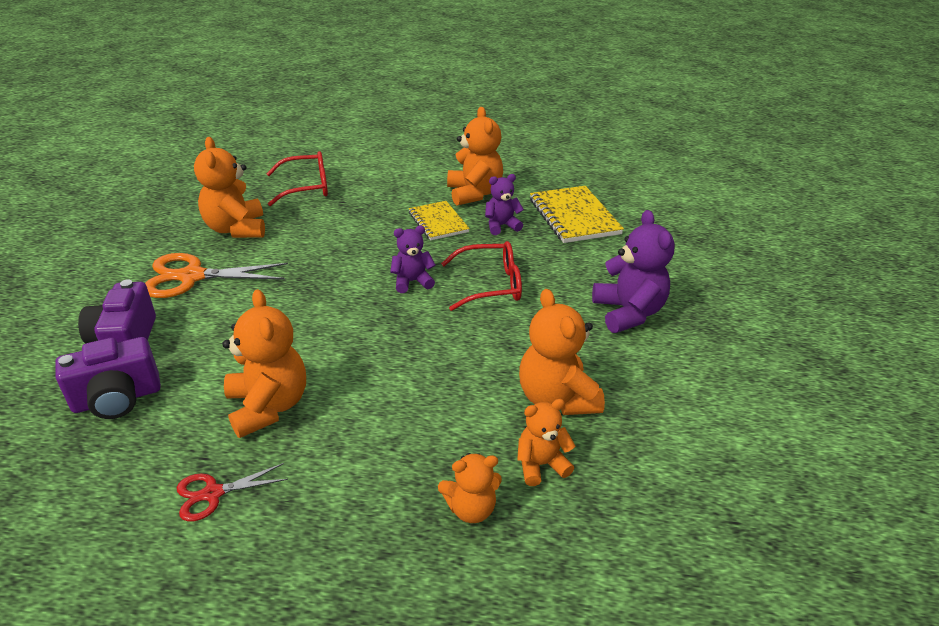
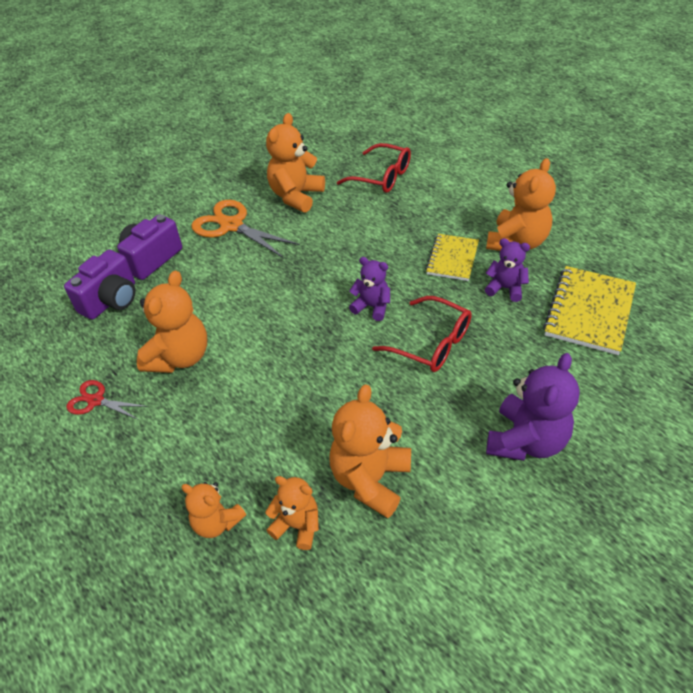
camera: 45 degrees right, 10 degrees up
(117, 399) = (111, 300): purple camera -> purple camera turned 75 degrees counterclockwise

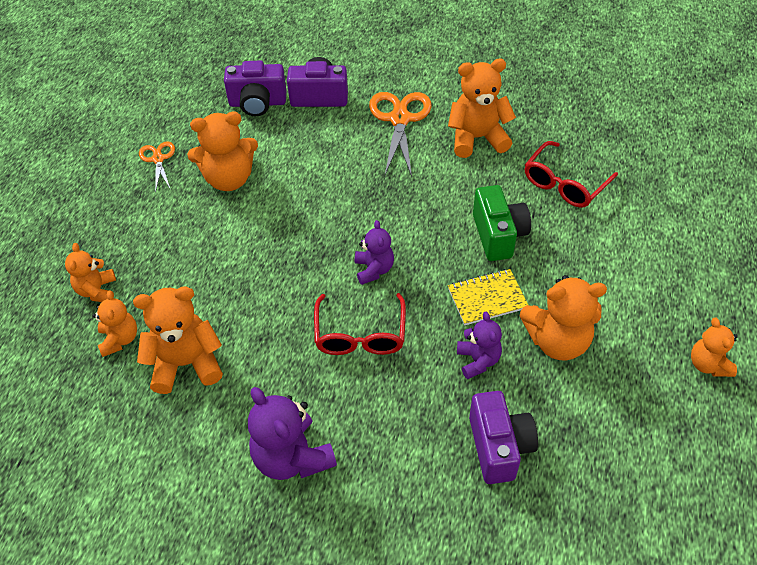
camera: 55 degrees right, 5 degrees up
(96, 401) = (158, 159): red scissors -> orange scissors
(382, 177) = (564, 184): red glasses -> red glasses turned 45 degrees clockwise
(399, 227) = (498, 235): none -> green camera
(526, 441) = (292, 457): purple teddy bear -> purple teddy bear turned 60 degrees clockwise
(582, 188) = (708, 364): none -> orange teddy bear
(589, 312) = (499, 447): yellow notebook -> purple camera

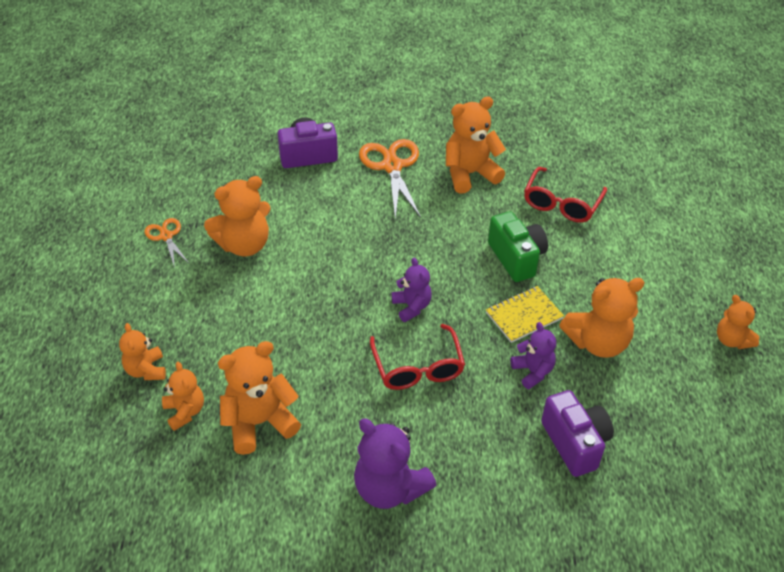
camera: 15 degrees left, 5 degrees down
(257, 103) = (249, 170): purple camera -> none

